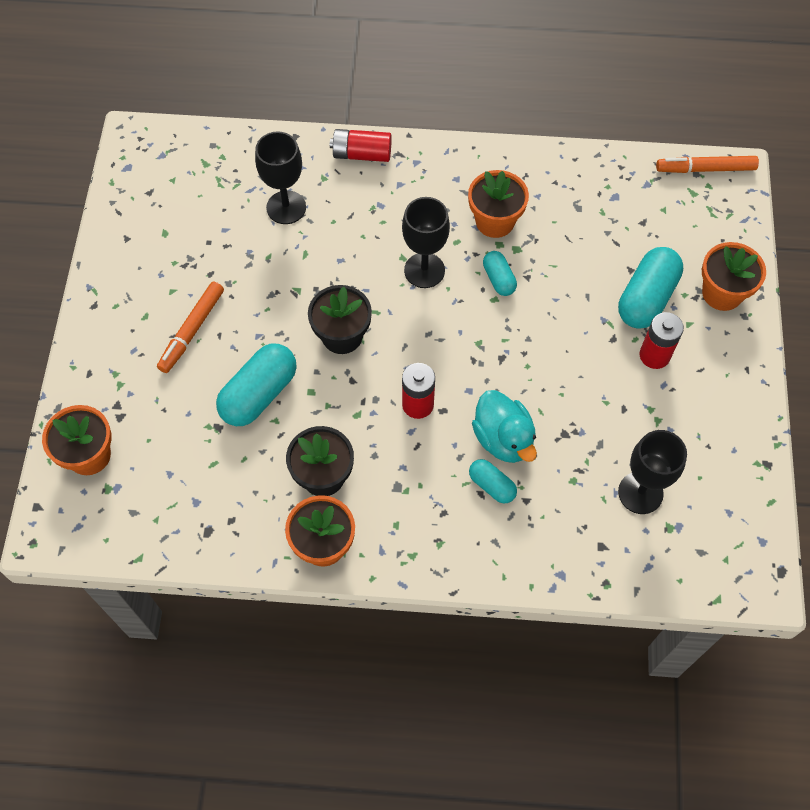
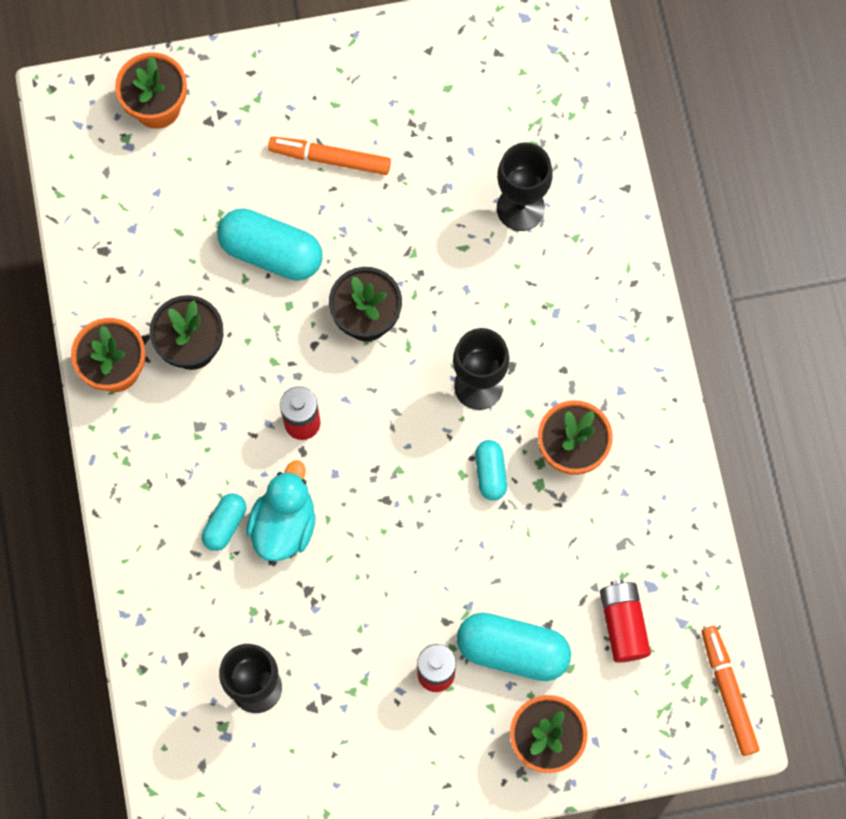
camera: 75 degrees right, 10 degrees up
(361, 154) = (623, 271): red battery -> red battery (623, 624)
(499, 279) = (490, 473): turquoise capsule -> turquoise capsule turned 60 degrees counterclockwise
(503, 439) = (284, 524): turquoise duck -> turquoise duck turned 150 degrees clockwise

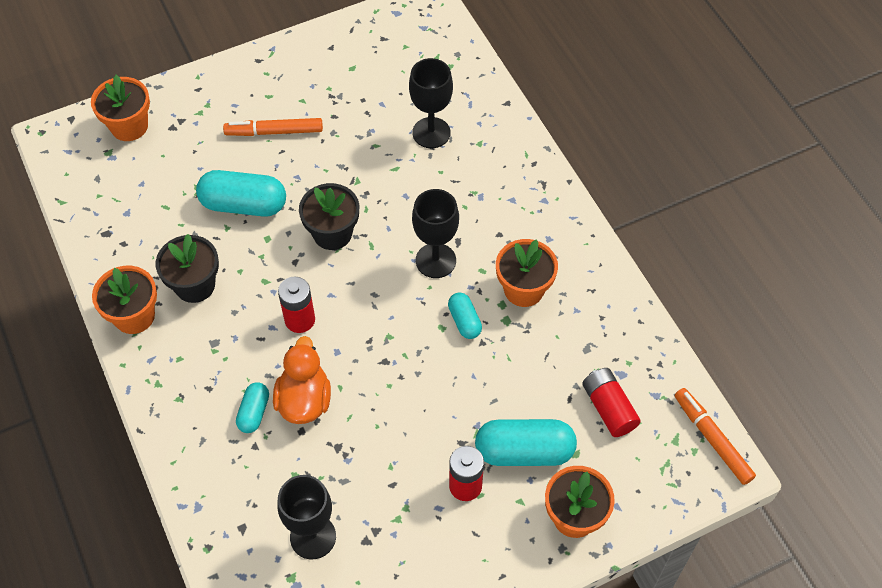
camera: 15 degrees left, 15 degrees down
(284, 524) = (304, 400): turquoise duck -> orange duck

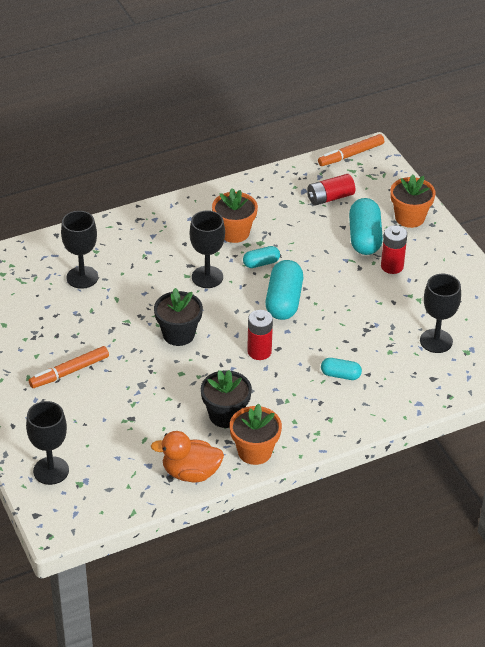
camera: 90 degrees left, 15 degrees down
(129, 126) = (51, 470): orange flower pot -> black goblet
(244, 205) = (146, 388): turquoise capsule -> turquoise capsule (284, 301)
(274, 132) = (69, 372): orange marker -> orange marker turned 60 degrees clockwise
(304, 400) = (329, 347): orange duck -> orange duck (190, 473)

